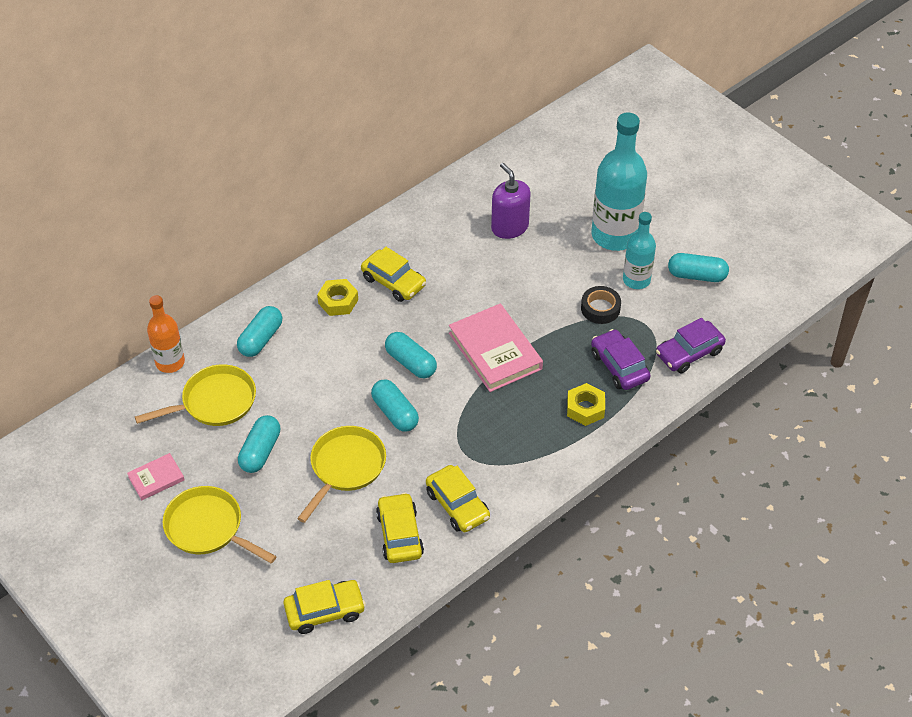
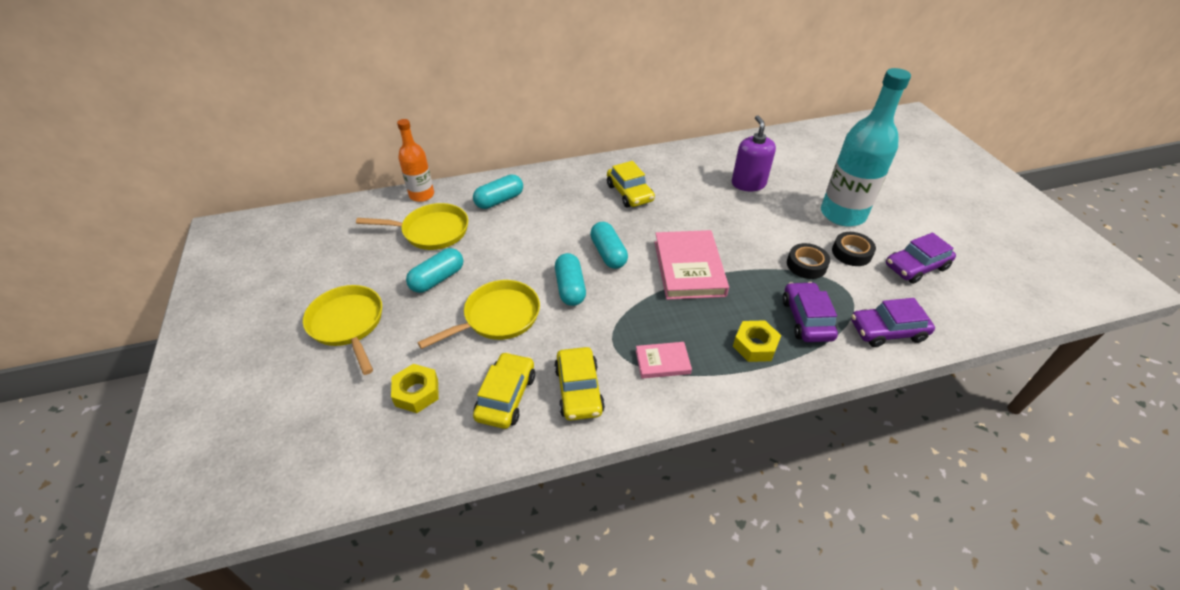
camera: 25 degrees right, 5 degrees down
(156, 478) = (342, 271): pink book -> pink book (662, 362)
(325, 611) = (385, 444): yellow car -> none
(338, 301) = (576, 193): yellow nut -> yellow nut (417, 392)
(636, 280) = (851, 253): turquoise bottle -> black tape
(696, 275) = (916, 267): turquoise capsule -> purple car

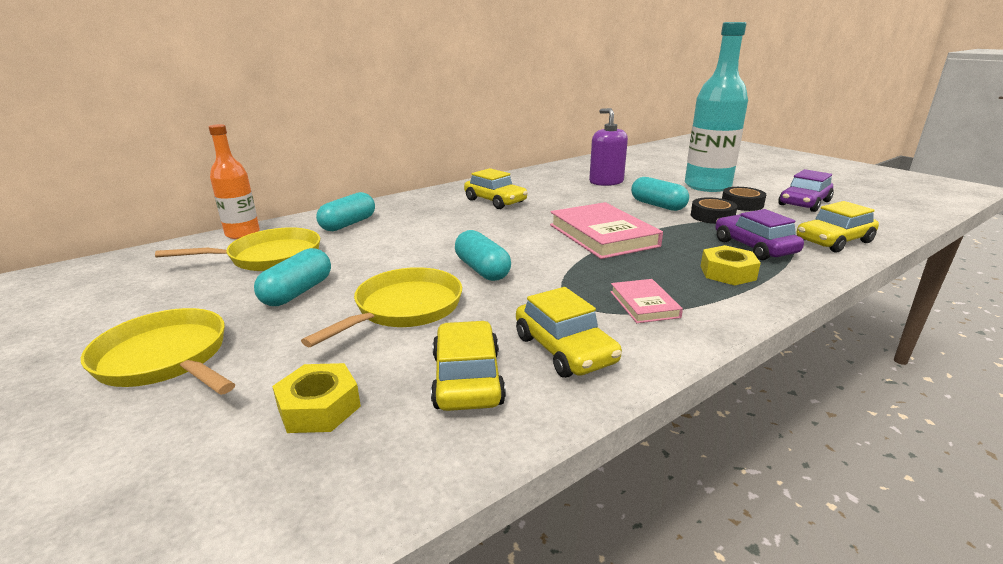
camera: 20 degrees left, 20 degrees down
(608, 254) = (506, 240): turquoise capsule -> turquoise capsule (657, 205)
(662, 362) = (644, 304): pink book -> pink book turned 75 degrees counterclockwise
(887, 331) = (833, 241): purple car -> yellow car

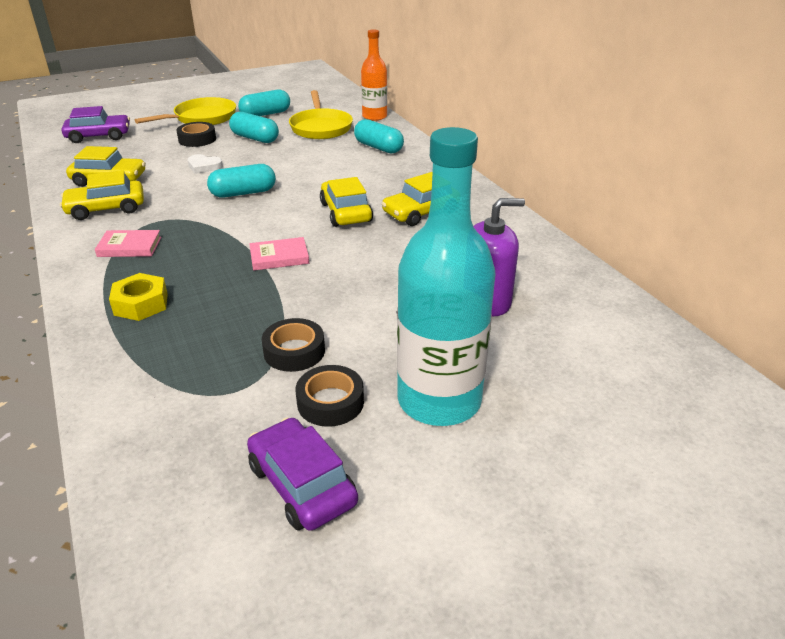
camera: 100 degrees right, 10 degrees up
(286, 338) = (197, 139): none -> black tape
(319, 407) = (124, 149): yellow nut -> none
(404, 309) = (204, 166): yellow pan -> white heart
(603, 235) = (279, 257): pink book -> pink book, size x0.52
(657, 205) = (359, 318): turquoise capsule -> turquoise capsule (265, 114)
(754, 247) = (181, 346): purple car -> purple car (99, 136)
(833, 241) = (146, 425): yellow car -> yellow car (346, 212)

